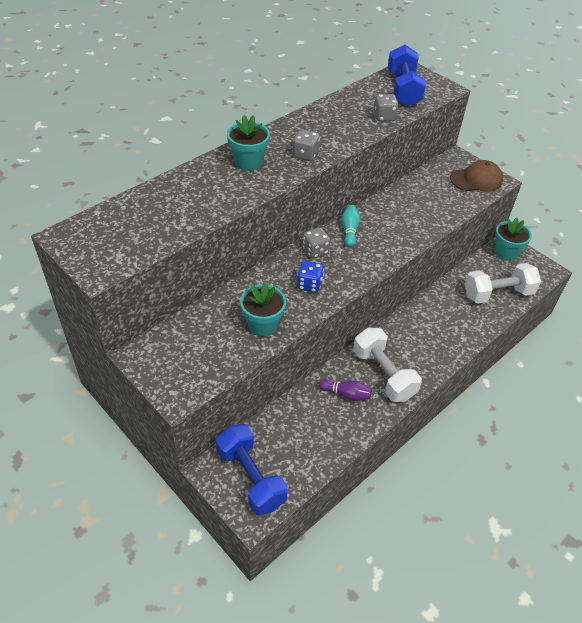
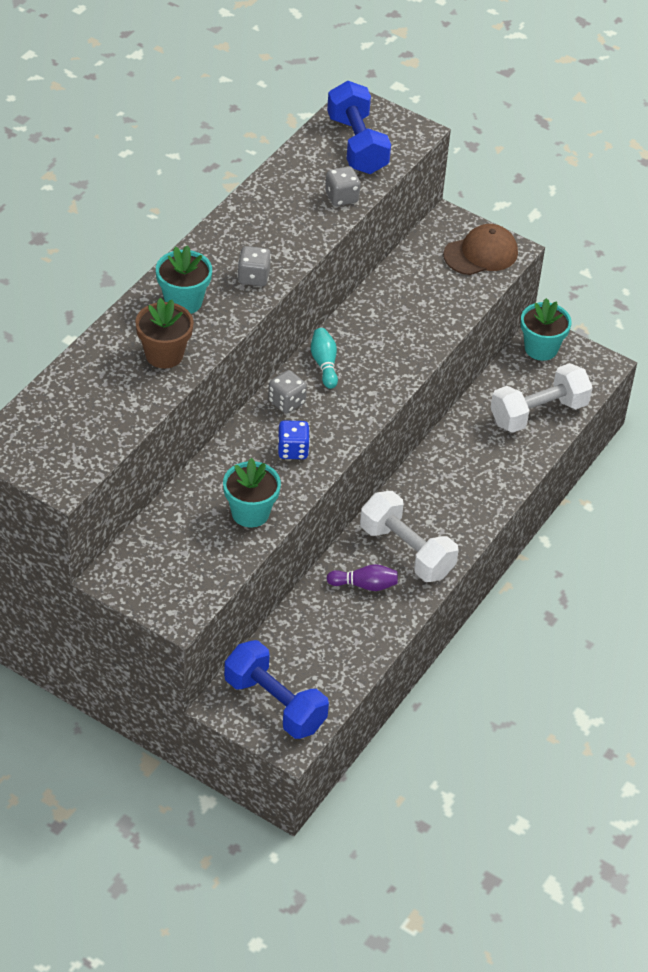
camera: 15 degrees left, 0 degrees up
(220, 194) = (164, 354): none -> brown flower pot

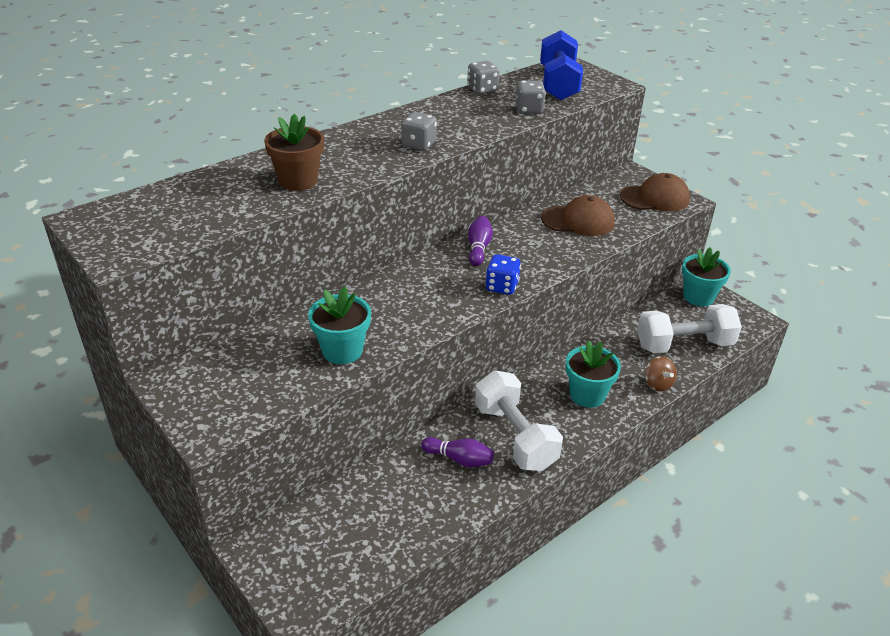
camera: 20 degrees right, 10 degrees down
(183, 301) = (343, 150): turquoise flower pot -> turquoise flower pot (587, 395)
(274, 704) = (308, 561): blue dumbbell -> none
(286, 402) = (429, 269): grey dice -> grey dice (482, 90)
(293, 450) = (414, 307): blue dice -> blue dice (502, 287)
(324, 364) = (478, 248): turquoise bowling pin -> purple bowling pin
(411, 304) = (578, 221): none -> brown cap
(523, 464) = (658, 384): none -> brown spinning top

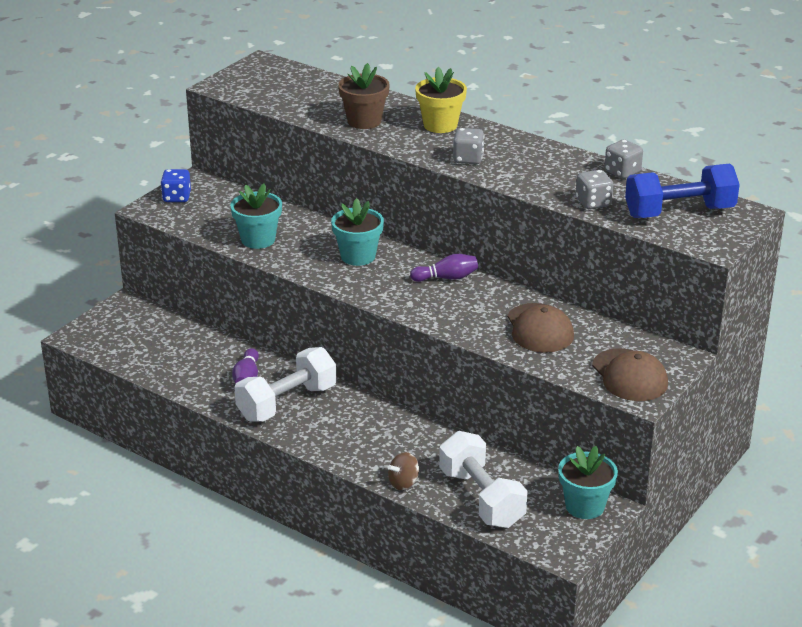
camera: 75 degrees right, 5 degrees down
(339, 145) = (440, 125): none -> yellow flower pot
(502, 287) = (388, 299): blue dice -> blue dice (177, 197)
(587, 395) = (364, 438): turquoise flower pot -> turquoise flower pot (358, 256)

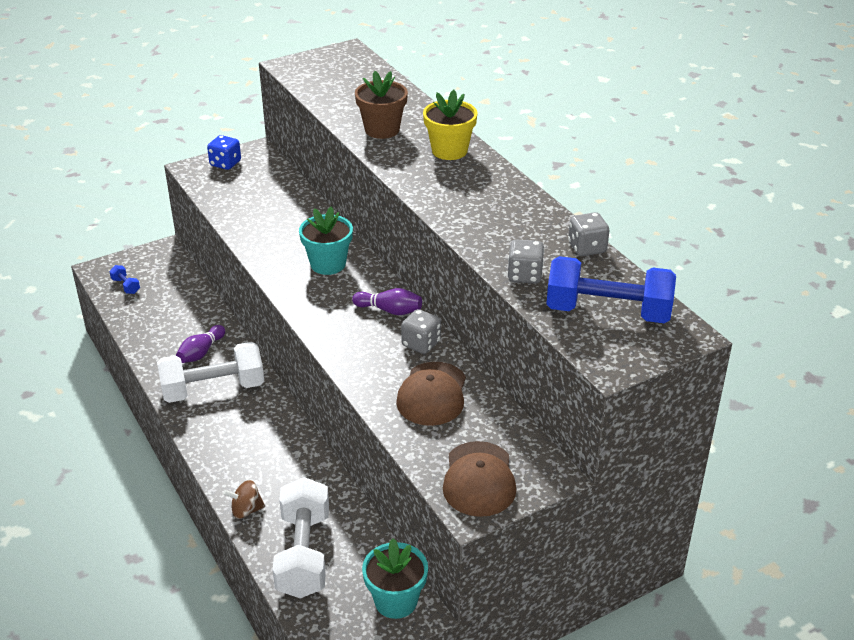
camera: 25 degrees right, 5 degrees up
(117, 343) = (126, 286): none -> blue dumbbell
(258, 239) = (256, 223): turquoise flower pot -> none
(468, 159) = (442, 193): grey dice -> grey dice (421, 344)

